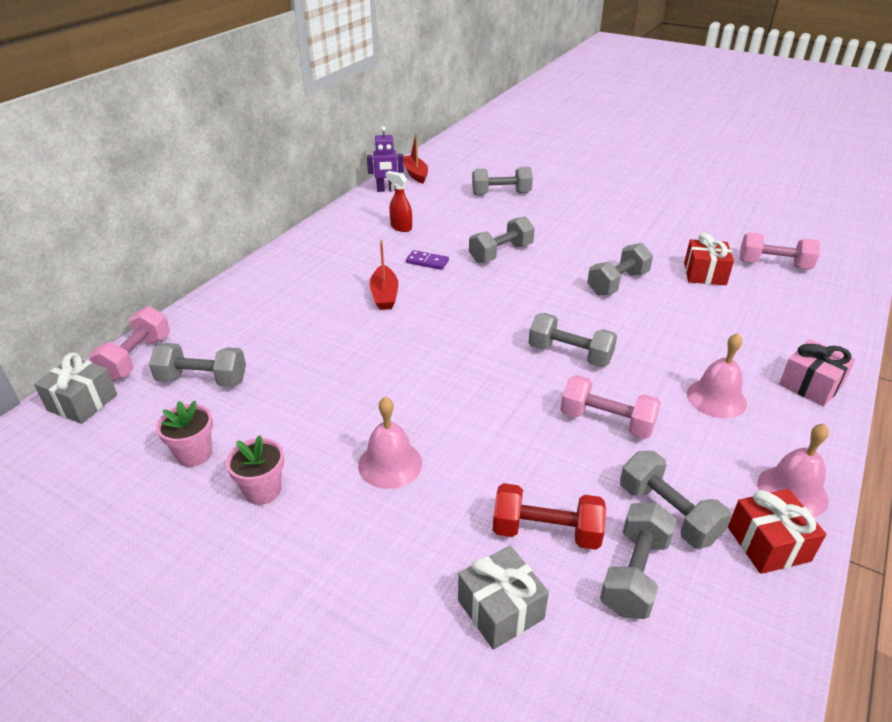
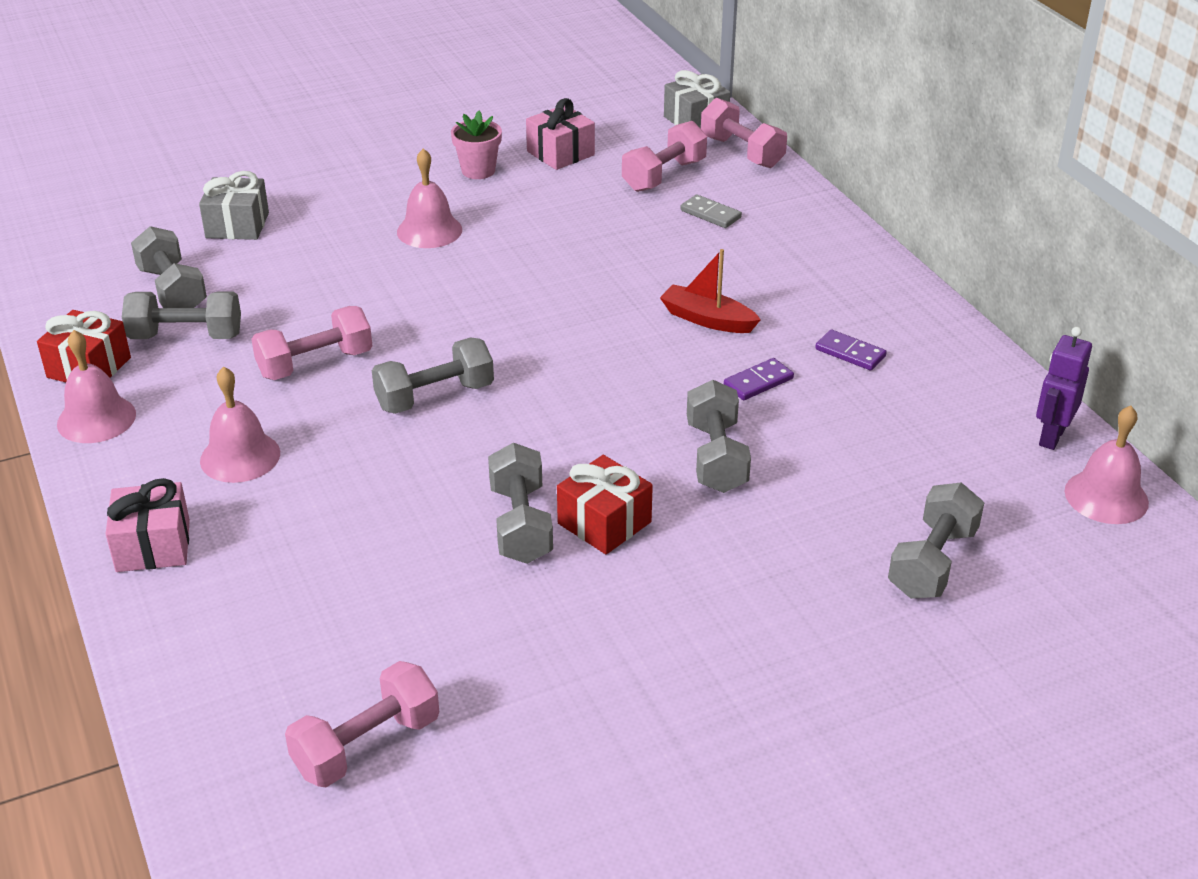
camera: 125 degrees right, 0 degrees up
(194, 454) = (560, 153): pink flower pot -> pink gift
(202, 380) = (664, 176): grey dumbbell -> pink dumbbell
(251, 338) = (710, 214): none -> grey domino
(371, 246) = (850, 353): none -> purple domino
(401, 227) = (889, 399): red spray bottle -> none
(415, 174) = (1106, 496): red boat -> pink bell
(546, 532) = (261, 271): red dumbbell -> none
(704, 274) = (440, 635): red gift -> red gift (604, 523)

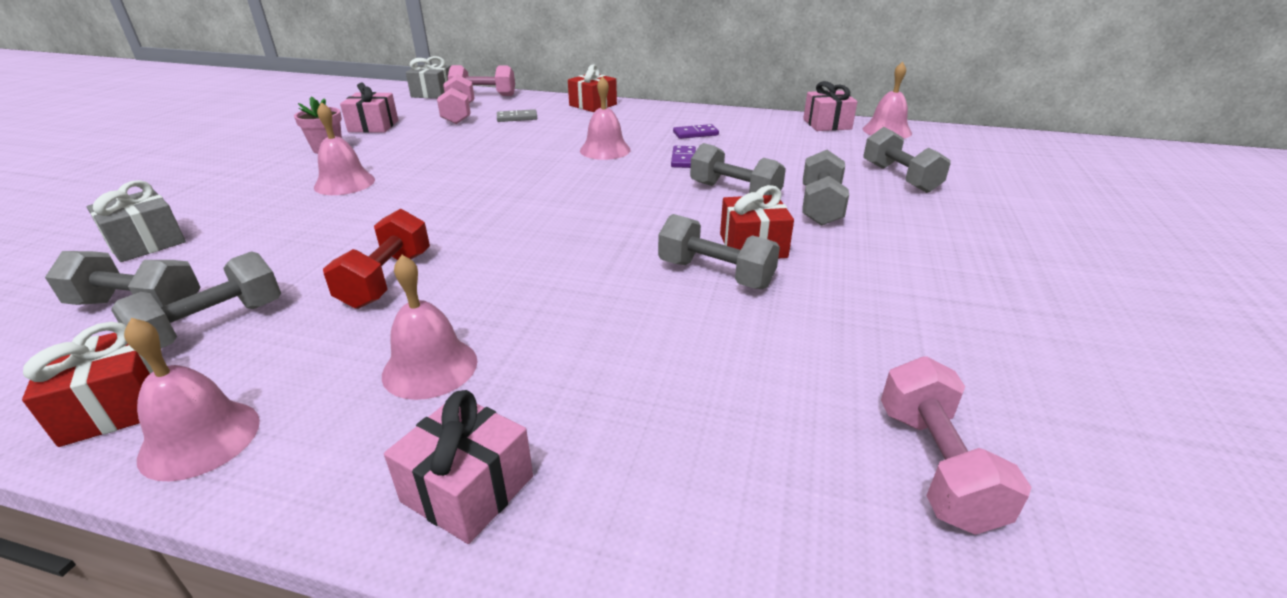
camera: 50 degrees left, 5 degrees down
(315, 364) = (386, 280): pink dumbbell -> red dumbbell
(435, 396) = (521, 249): grey dumbbell -> grey dumbbell (820, 206)
(707, 319) = (605, 150): red boat -> pink bell
(831, 235) = (593, 105): none -> red gift
(1051, 436) = (827, 124): purple robot -> pink gift

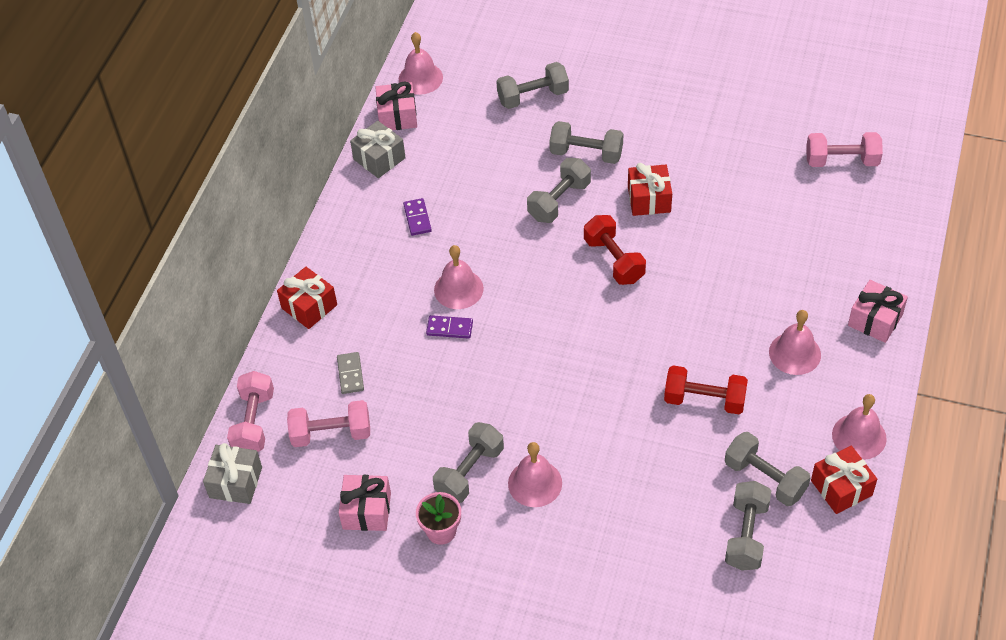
camera: 85 degrees left, 20 degrees up
(146, 243) = (656, 584): grey gift -> grey gift (379, 158)
(641, 222) = (614, 260): none -> red dumbbell
(683, 159) = (485, 230): purple domino -> purple domino (449, 328)
(715, 274) = (688, 222): grey dumbbell -> grey dumbbell (469, 472)

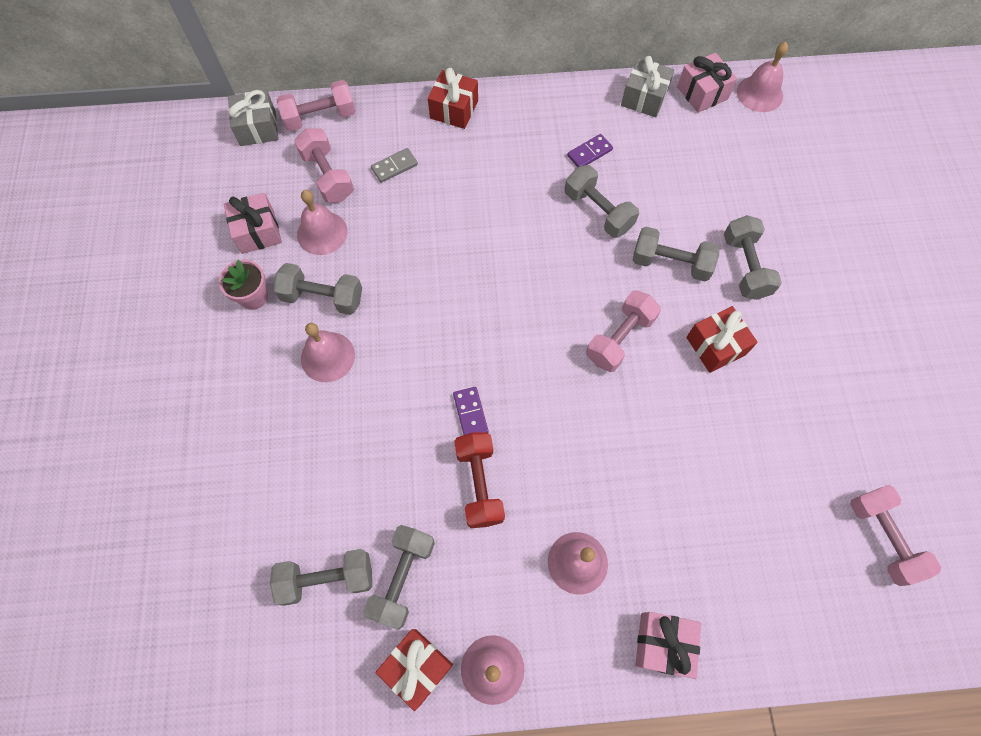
camera: 65 degrees right, 15 degrees up
(449, 328) = (475, 224): purple domino -> purple domino (470, 413)
(458, 289) = (523, 215): pink bell -> pink bell (322, 233)
(533, 96) = (792, 194): grey dumbbell -> grey dumbbell (598, 211)
(614, 260) = (619, 338): red dumbbell -> pink dumbbell

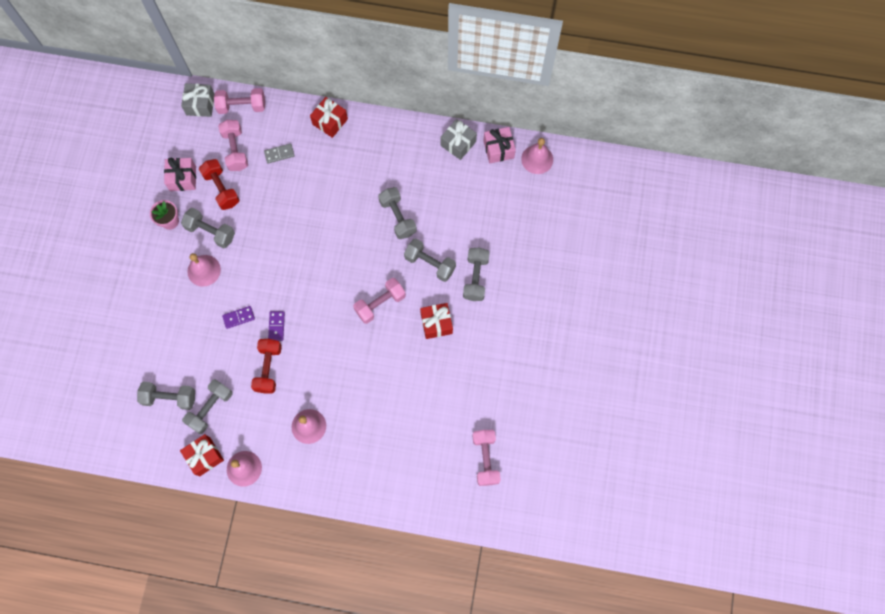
camera: 15 degrees right, 5 degrees up
(322, 233) = (221, 189): pink bell -> red dumbbell
(589, 153) = (407, 175): purple domino -> purple domino (238, 317)
(663, 644) = (339, 481): pink gift -> none

